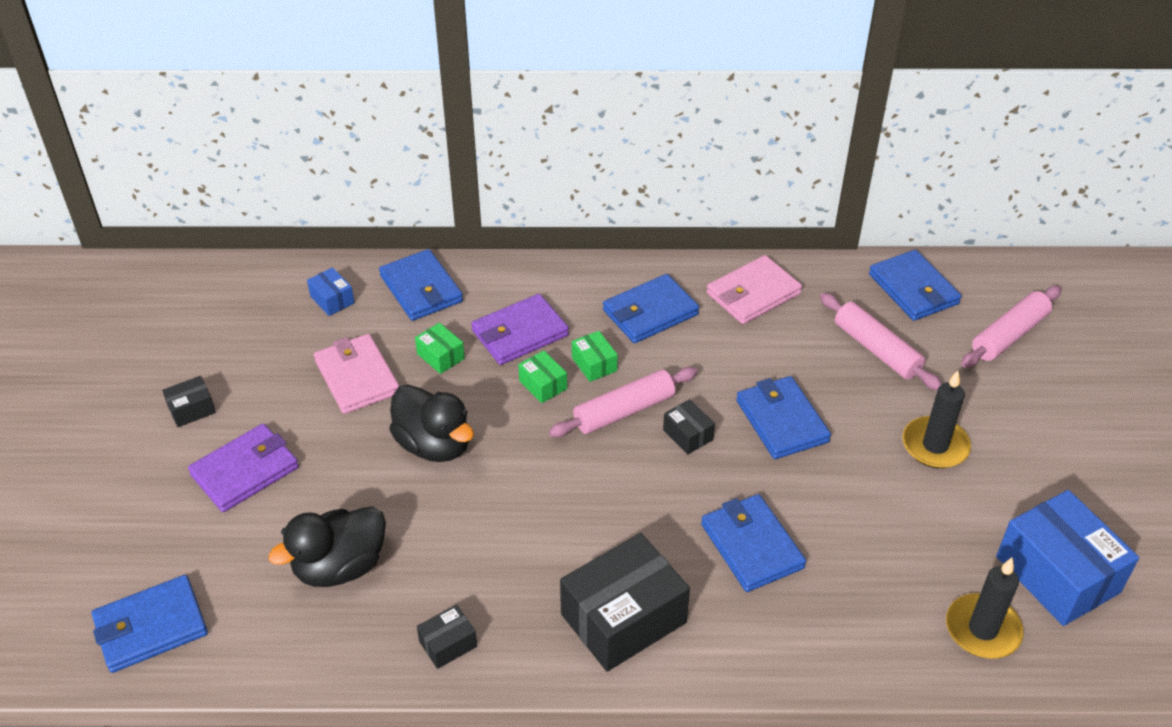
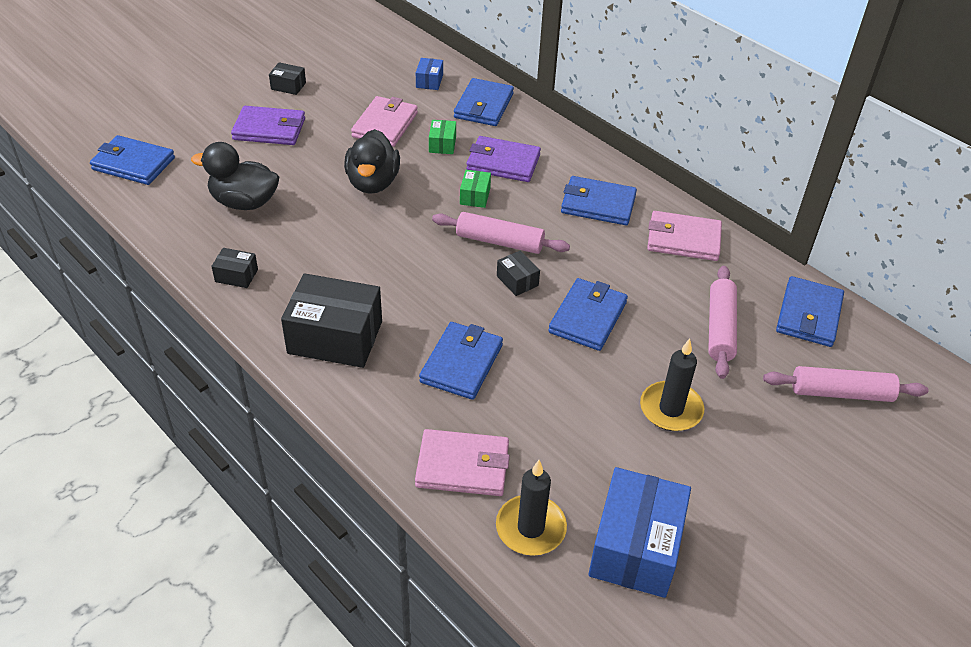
camera: 45 degrees right, 0 degrees up
(594, 364) = (520, 207): green box -> none
(688, 435) = (517, 281): black box -> black box turned 45 degrees counterclockwise
(875, 629) = (463, 466): none -> pink wallet

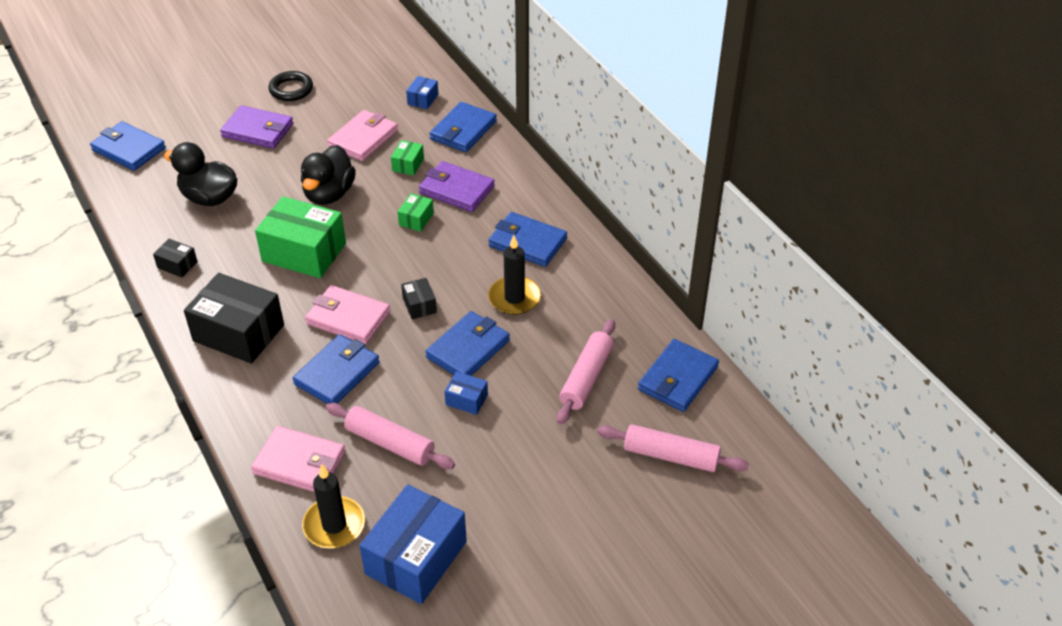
camera: 15 degrees right, 0 degrees up
(288, 86) = (291, 89): black box -> black ring
(371, 244) = (304, 252): none -> green box
(499, 242) = (419, 266): pink rolling pin -> pink rolling pin (390, 443)
(610, 369) = (466, 400): none -> blue box
(671, 409) = (504, 444): black candle -> black candle (514, 298)
(683, 239) = (593, 288): pink wallet -> pink wallet (348, 318)

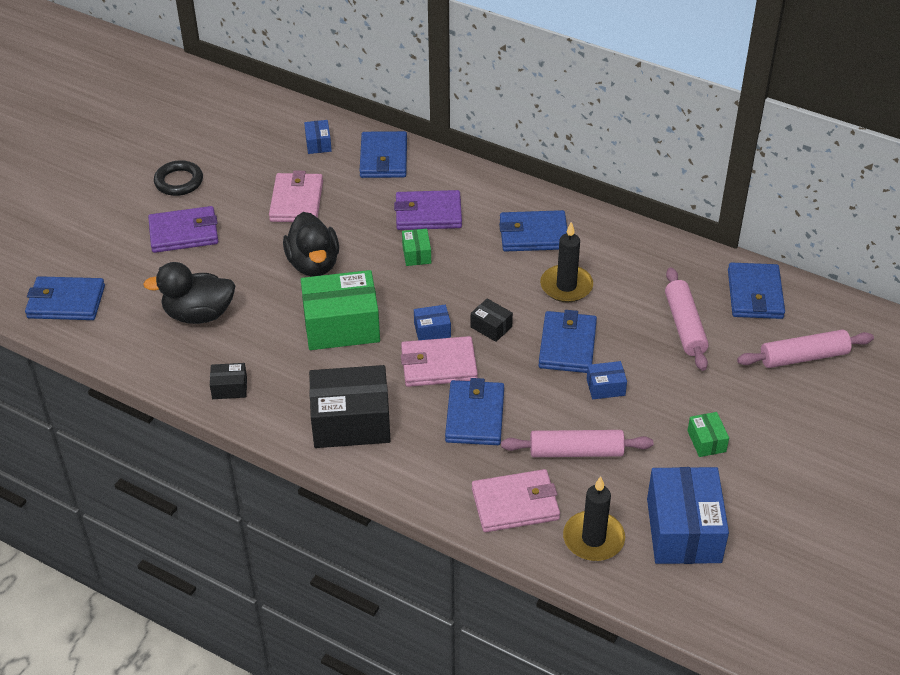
camera: 30 degrees left, 0 degrees up
(370, 287) = (432, 330): none -> blue box
(408, 164) = (362, 208): green box -> green box (706, 441)

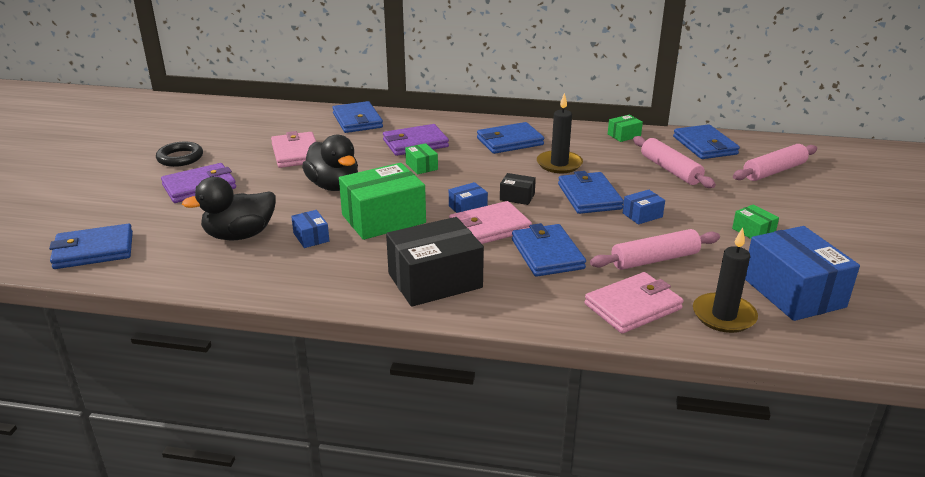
camera: 20 degrees left, 15 degrees down
(229, 388) = (298, 280): black box -> none
(318, 144) = (297, 121): blue box -> blue box (311, 237)
(671, 254) = (624, 135): none -> green box

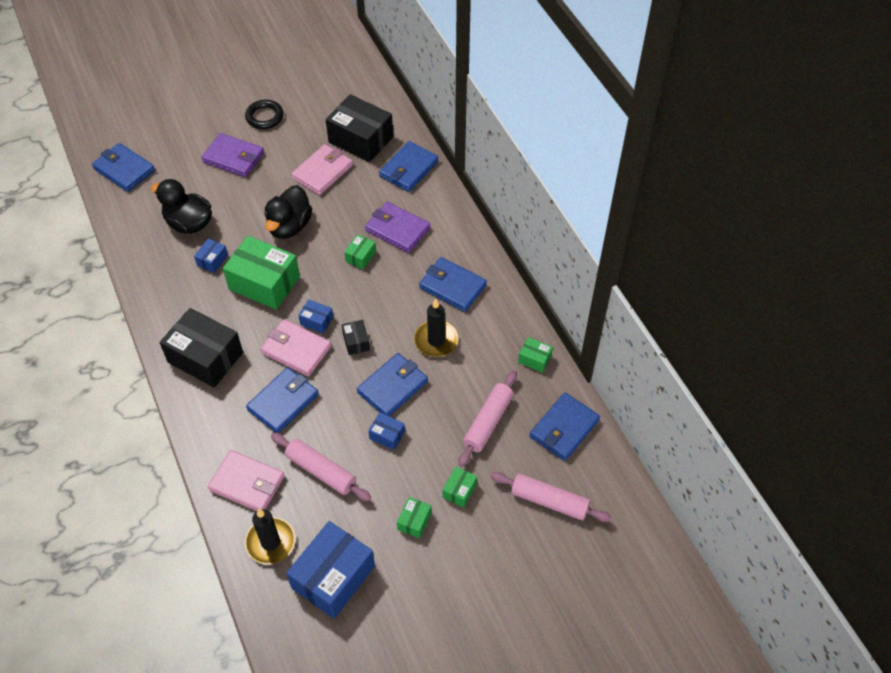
camera: 55 degrees right, 25 degrees up
(290, 128) = (361, 139): none -> black box
(734, 202) = (459, 491): none -> green box

